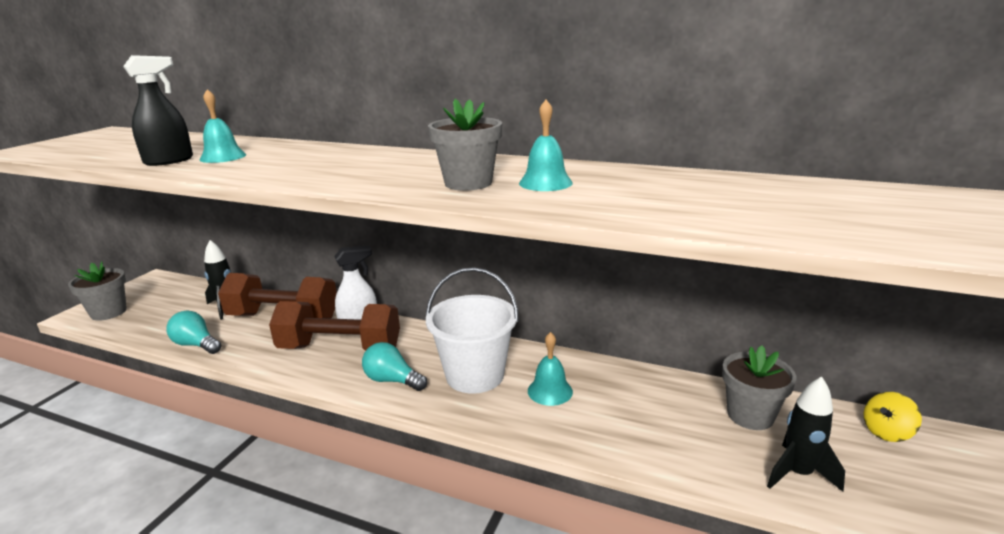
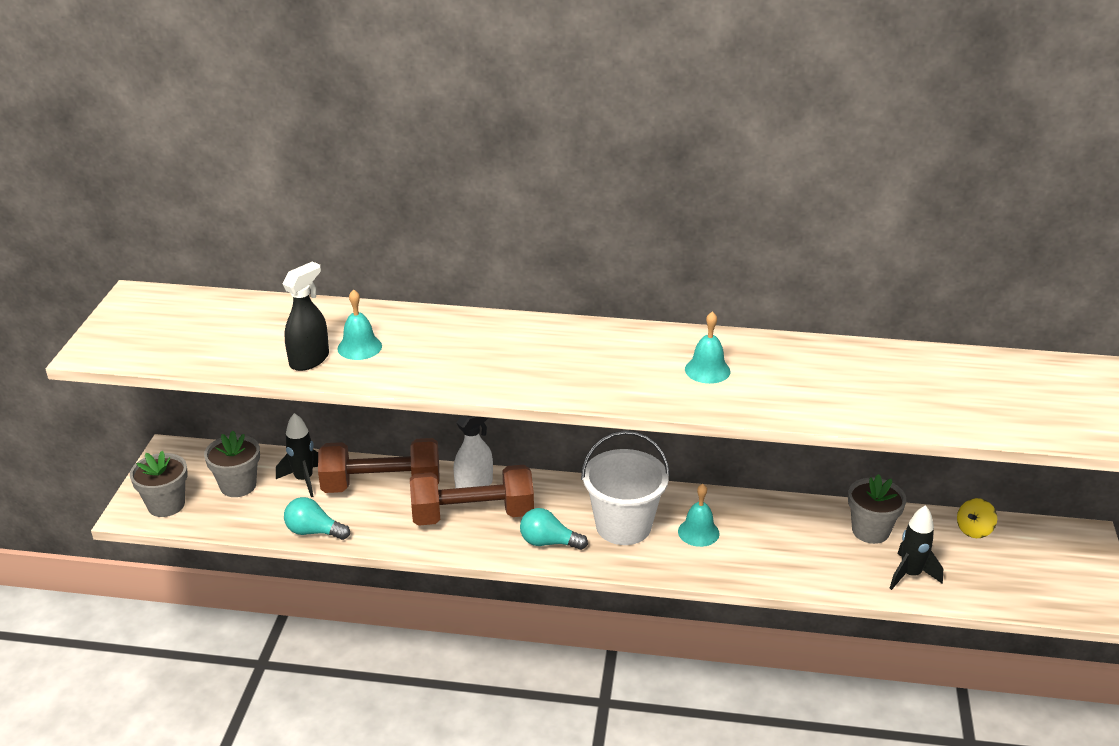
camera: 15 degrees left, 10 degrees up
(468, 183) = (642, 376): grey flower pot -> grey flower pot (238, 485)

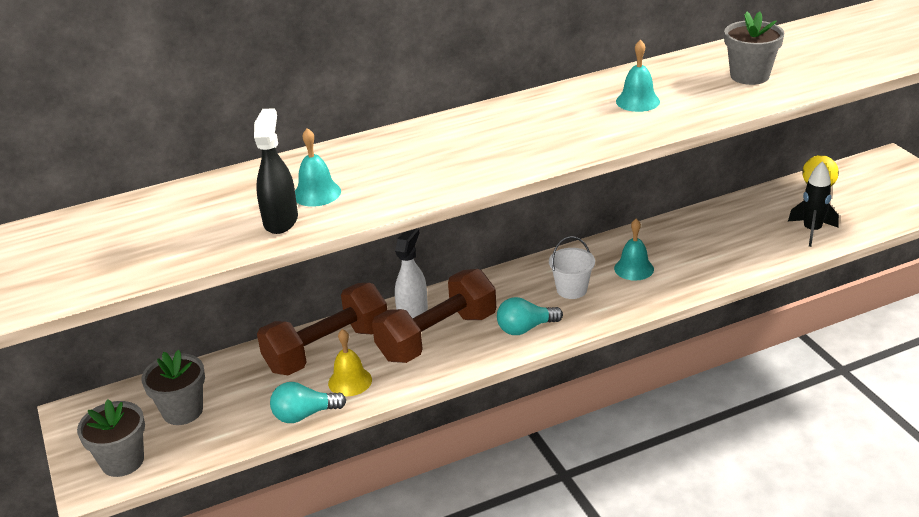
camera: 30 degrees left, 0 degrees up
(304, 480) = (246, 377): black rocket -> none
(371, 520) = (350, 381): none -> yellow bell
(623, 526) = (571, 289): white bucket -> white bucket, size x0.56
(870, 531) = (753, 214): grey flower pot -> grey flower pot (749, 76)

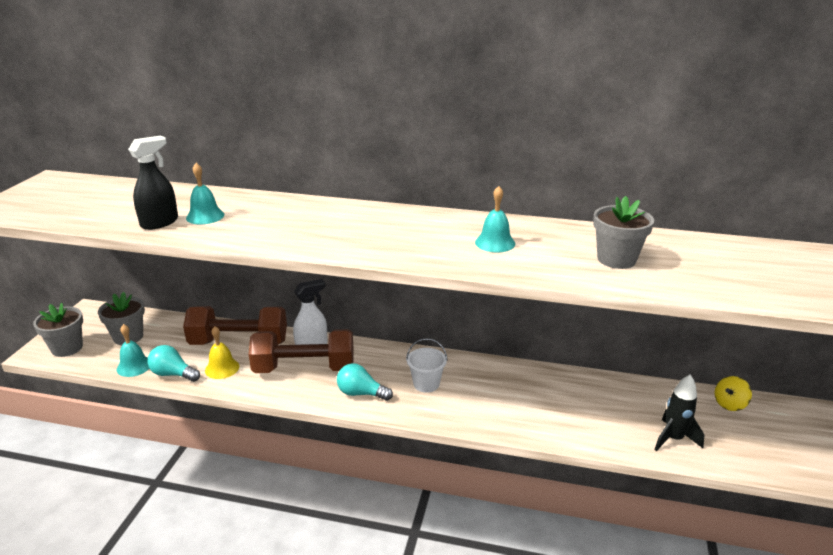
camera: 35 degrees right, 5 degrees down
(634, 268) = (489, 392): turquoise bell -> turquoise bell (134, 366)

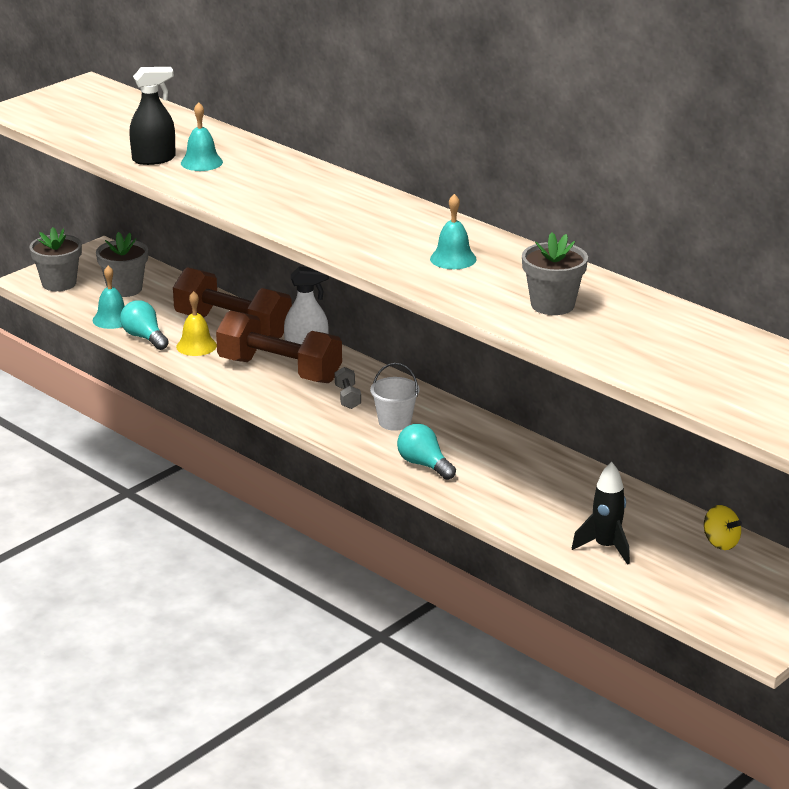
camera: 30 degrees right, 0 degrees up
(361, 393) = (317, 410): turquoise light bulb -> turquoise light bulb (424, 465)
(374, 374) = (347, 397): none -> grey dumbbell
(729, 404) = (720, 543): yellow spinning top -> yellow spinning top turned 120 degrees counterclockwise

